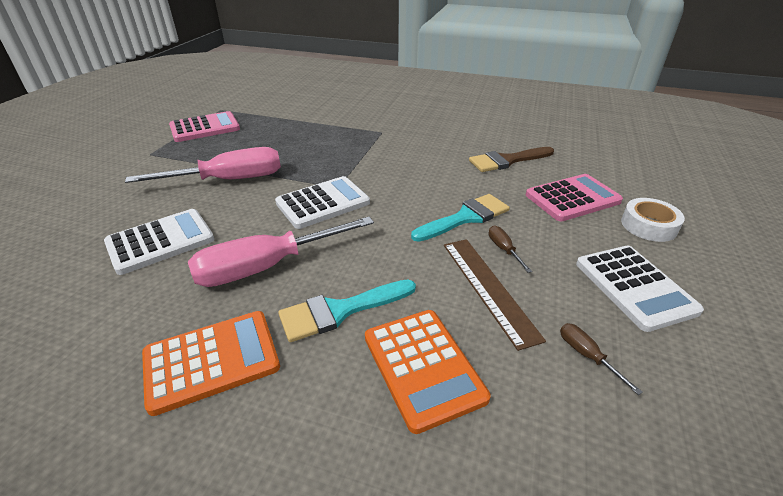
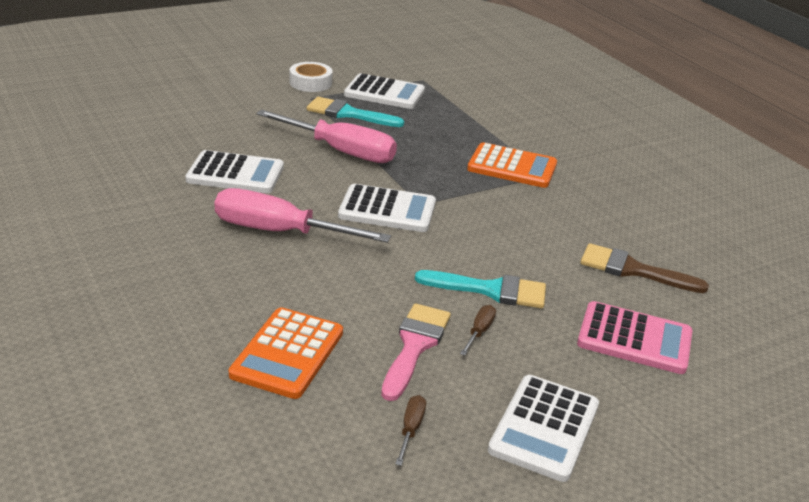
camera: 40 degrees right, 5 degrees down
(205, 128) = (384, 93): pink calculator -> white calculator
(212, 360) = (175, 265): orange calculator -> orange calculator (512, 167)
(340, 311) = (286, 289): turquoise brush -> turquoise brush (348, 114)
(488, 288) = (415, 345): brown ruler -> pink brush
(648, 225) = (669, 406): white tape -> white tape (310, 83)

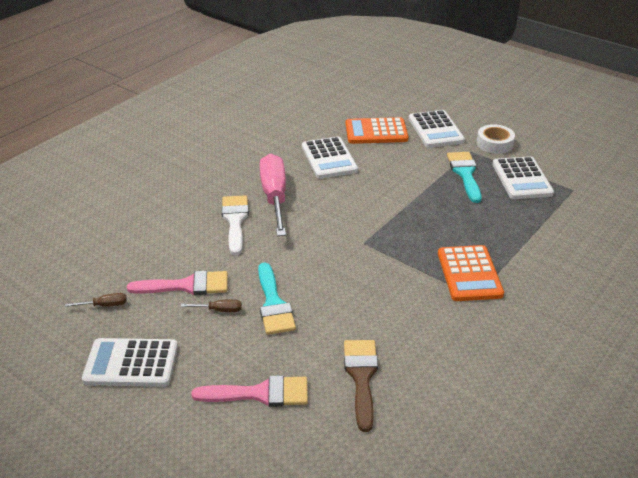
camera: 70 degrees right, 5 degrees up
(287, 353) = (150, 239): orange calculator -> orange calculator (376, 132)
(305, 273) = (235, 220): none -> white brush
(341, 151) = (403, 187): pink screwdriver -> none
(387, 210) = (340, 230): white calculator -> white calculator (435, 130)
(634, 339) = (260, 393): pink calculator -> pink brush

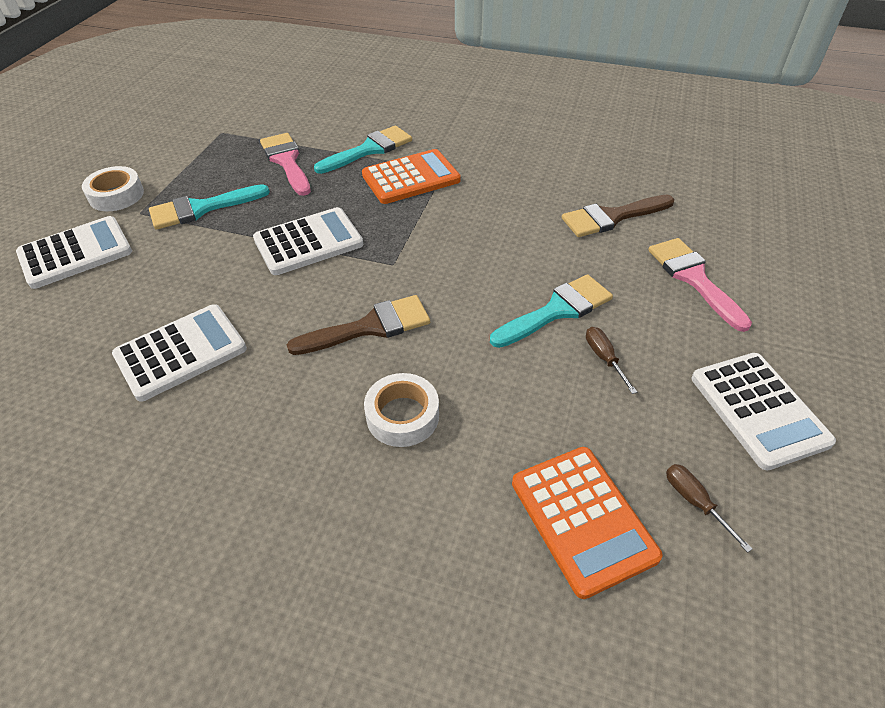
camera: 110 degrees left, 10 degrees up
(187, 285) = (584, 414): pink brush -> pink brush (286, 161)
(235, 220) = (402, 416): white brush -> white tape
(274, 197) = (317, 387): pink screwdriver -> none
(309, 222) = (370, 327): none -> brown brush
(376, 132) = (83, 316): orange calculator -> orange calculator (582, 519)
(522, 179) = (205, 166): white calculator -> white calculator (308, 242)
(523, 260) = (369, 149): none -> turquoise brush

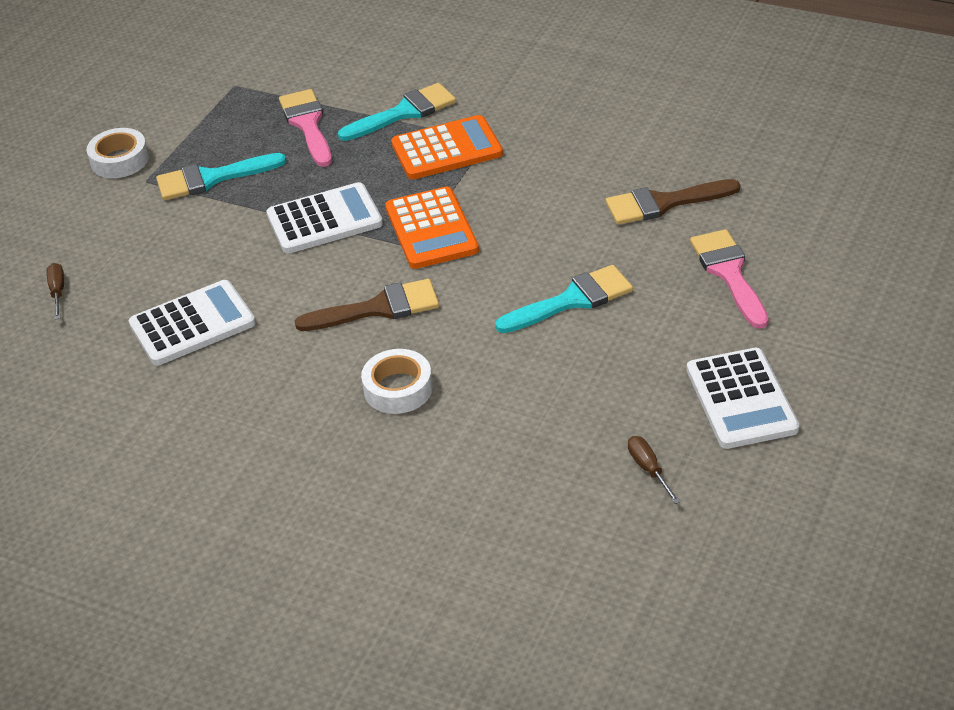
camera: 10 degrees right, 5 degrees down
(75, 253) = (82, 223): white calculator -> none
(582, 519) = (543, 476): orange calculator -> orange calculator (431, 229)
(604, 358) = (606, 347): brown screwdriver -> brown screwdriver (58, 292)

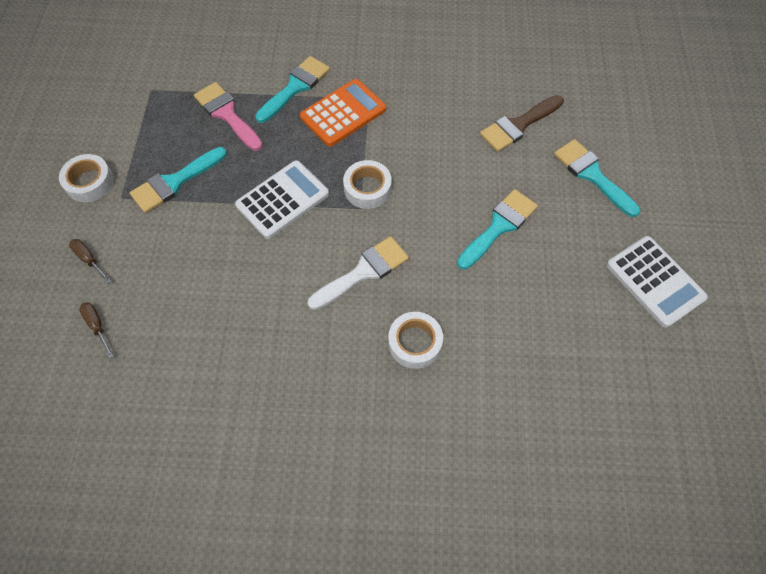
camera: 25 degrees left, 20 degrees up
(192, 324) = (225, 327): white calculator -> none
(378, 308) = (364, 271): brown brush -> white brush
(431, 229) = (367, 188): orange calculator -> white tape
(648, 469) = (626, 362): brown screwdriver -> brown screwdriver (89, 260)
(729, 273) = (591, 175): pink brush -> turquoise brush

